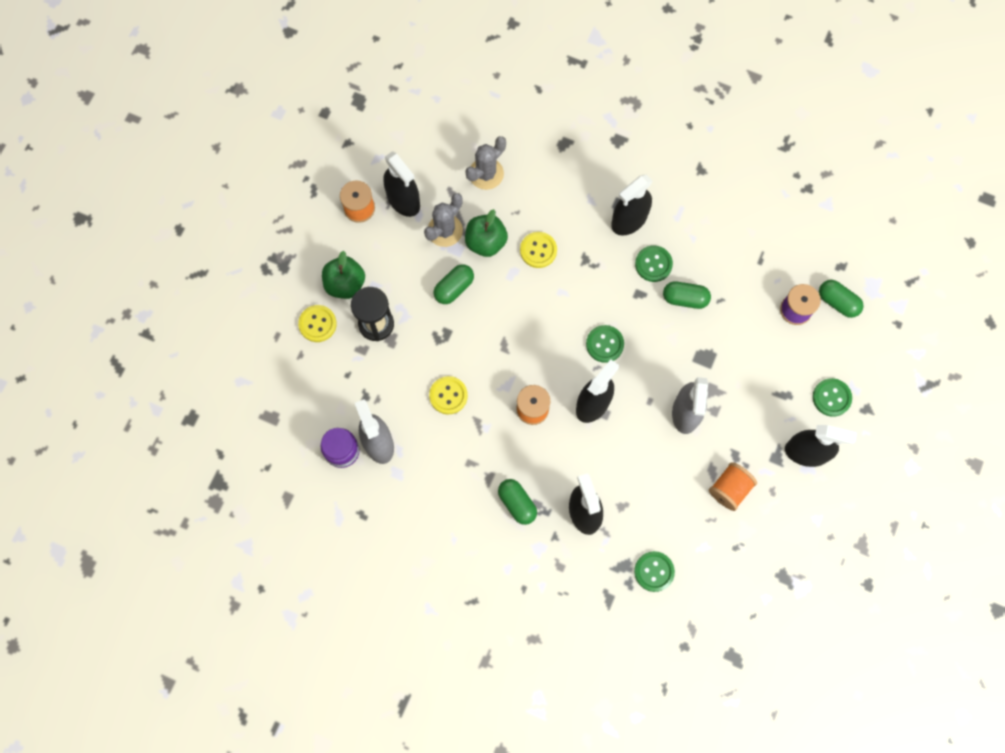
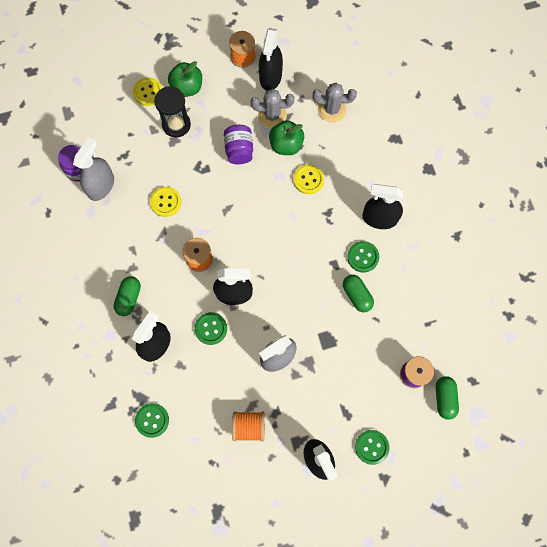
camera: 50 degrees right, 0 degrees up
(454, 288) = (239, 150): green capsule -> purple jar
(604, 344) = (281, 269): green button -> green button (211, 328)

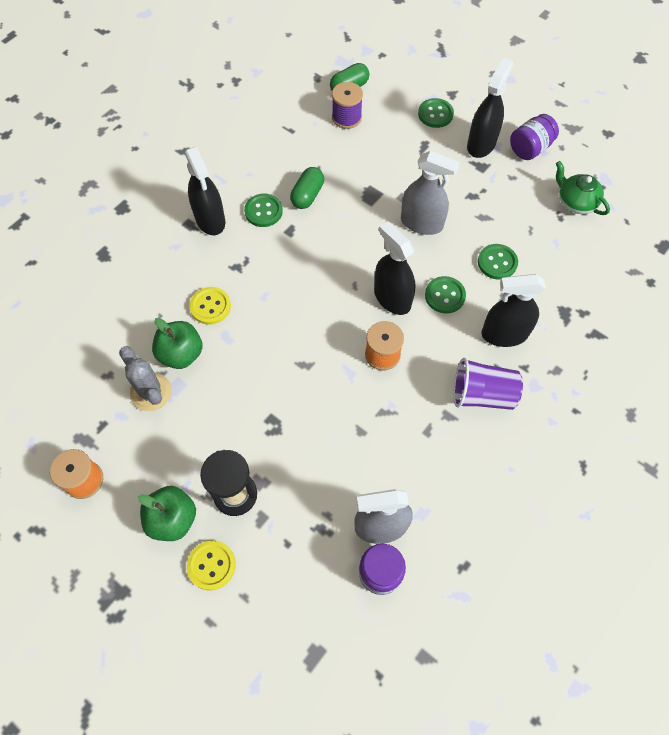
camera: 125 degrees left, 10 degrees down
(129, 298) = (482, 394): green capsule -> purple cup
(152, 420) = (574, 288): green button -> green button (497, 262)
(165, 202) = (344, 435): yellow button -> none
(216, 486) = (575, 202): none -> green teapot
(239, 150) = (222, 399): purple jar -> purple jar (530, 148)
(249, 427) = (504, 208): orange spool -> none
(270, 76) = (96, 428): black spray bottle -> none
(331, 109) = (103, 335): grey cactus -> none

